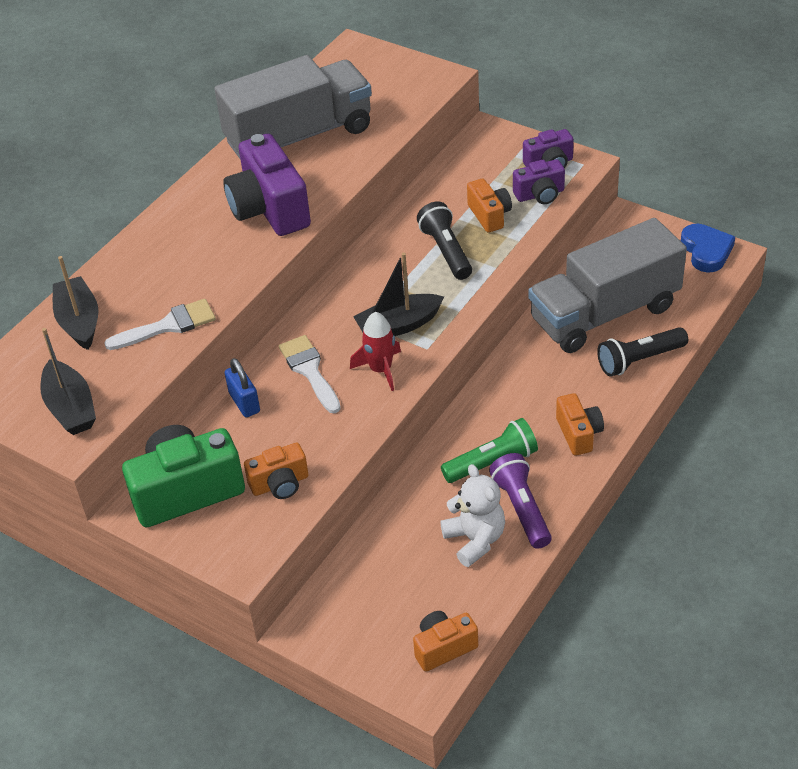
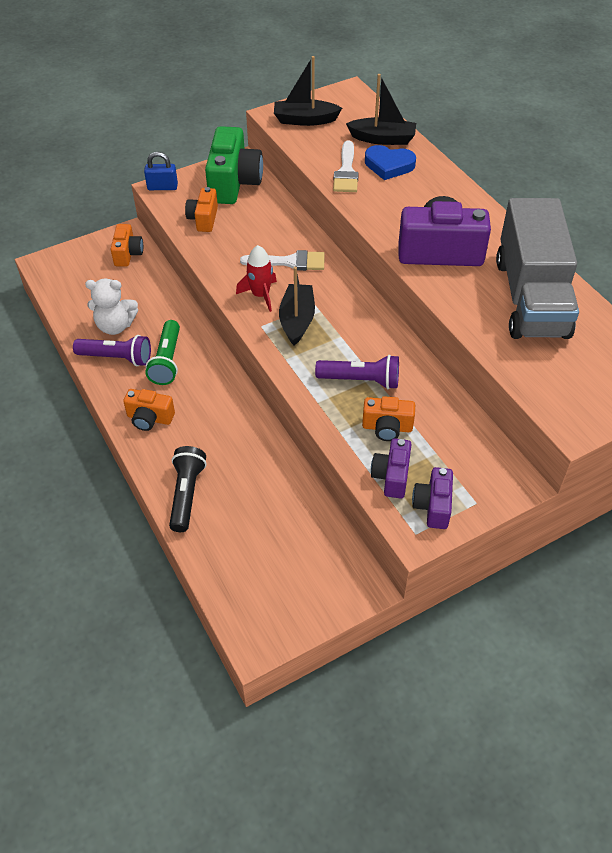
camera: 115 degrees right, 5 degrees up
(244, 402) = (286, 225): blue padlock -> blue padlock (162, 187)
(443, 648) = (58, 282): orange camera -> orange camera (128, 254)
(446, 251) = (361, 380): black flashlight -> purple flashlight
(604, 313) = (255, 500): grey truck -> none
(706, 251) = (274, 625): blue heart -> blue heart (389, 165)

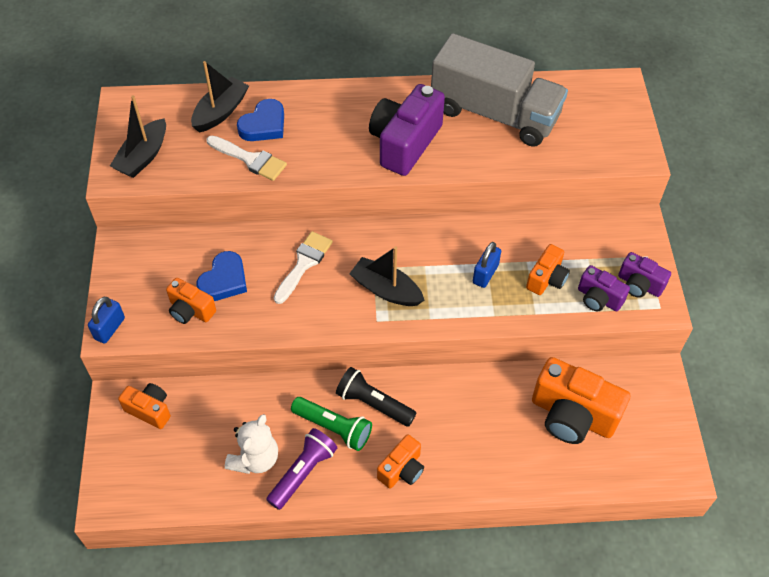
camera: 65 degrees left, 5 degrees up
(187, 494) = (509, 470): black flashlight -> black flashlight (373, 403)
(234, 183) = (151, 263): green camera -> none
(243, 225) = (224, 280): none -> blue heart
(260, 295) = (335, 305): red rocket -> none
(271, 525) = (572, 415): none -> orange camera
(361, 380) = (485, 274): purple flashlight -> blue padlock

